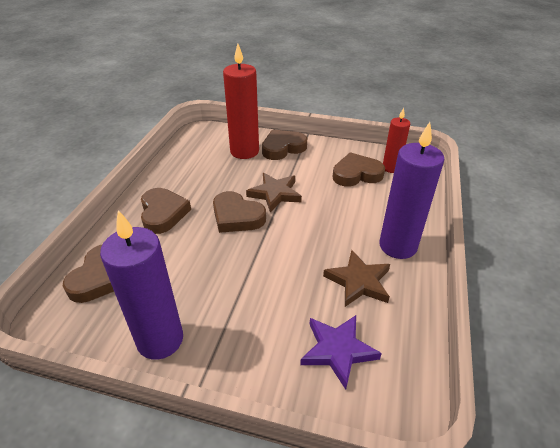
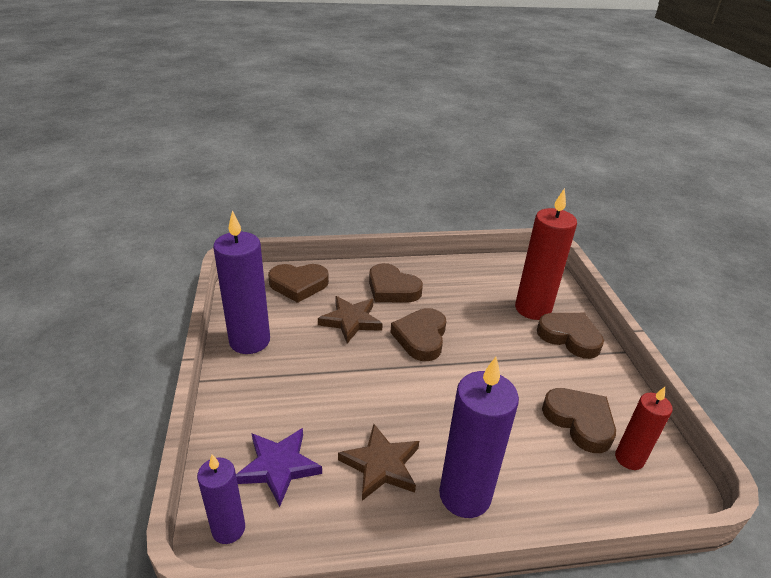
camera: 65 degrees right, 5 degrees down
(163, 213) = (392, 289): brown heart -> brown heart turned 75 degrees clockwise
(275, 194) = (478, 355): brown star -> brown star (351, 321)
(393, 403) = (228, 529): none -> purple candle

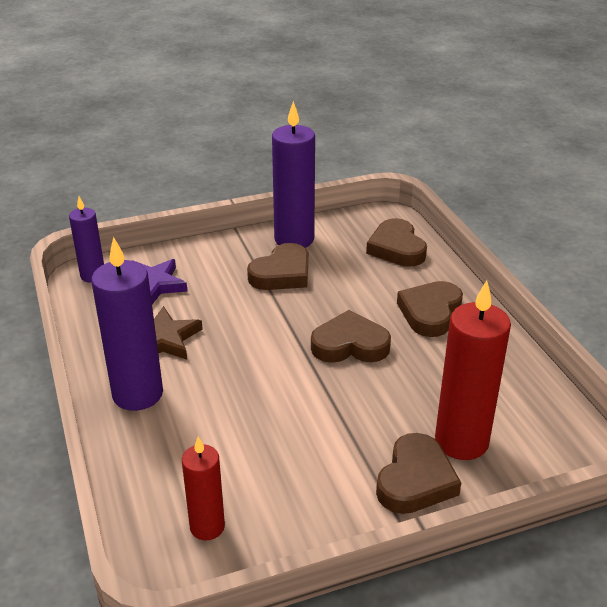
camera: 80 degrees right, 0 degrees up
(351, 321) = (354, 292): brown star -> none
(579, 421) = (255, 483): brown heart -> brown heart (282, 273)

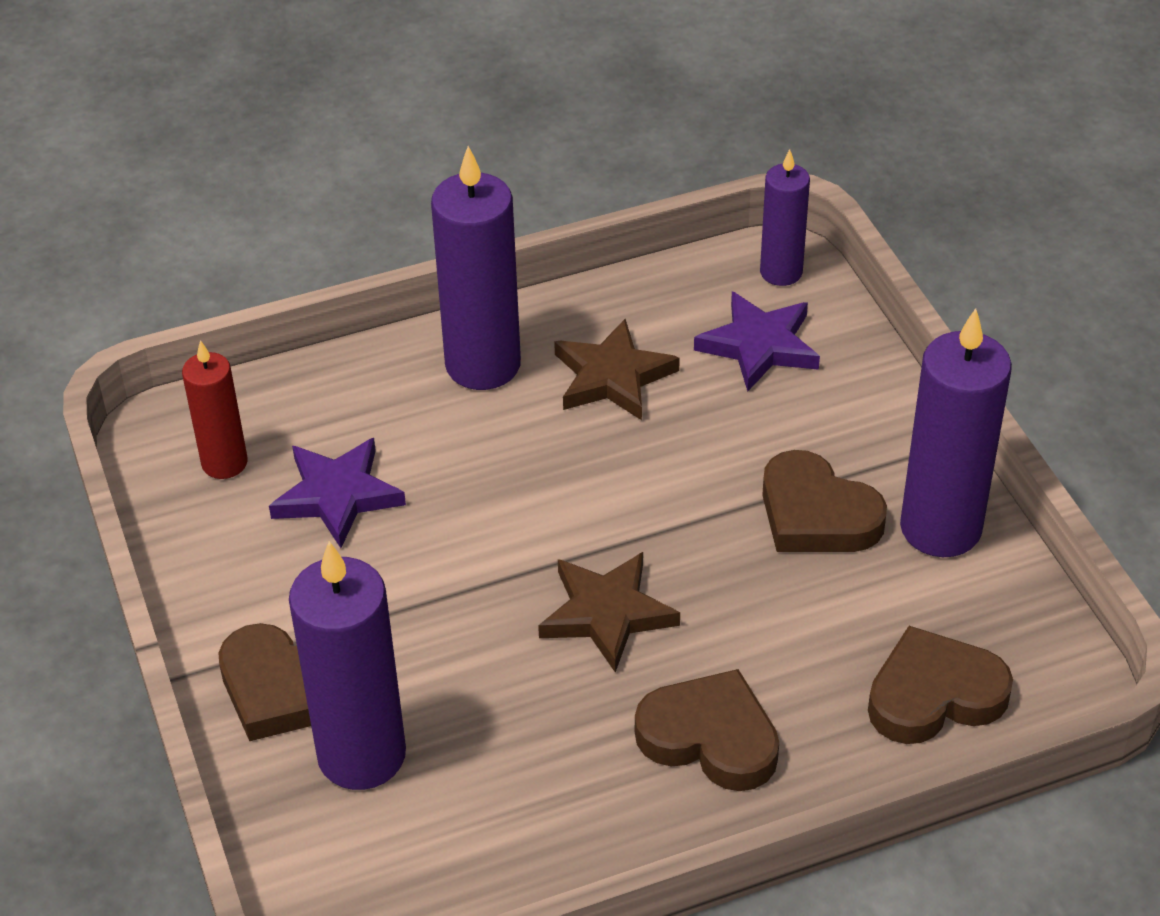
camera: 90 degrees right, 10 degrees up
(248, 461) = (337, 495): none -> purple star
(350, 345) = (607, 614): brown heart -> brown star
(461, 441) = (361, 755): red candle -> purple candle

